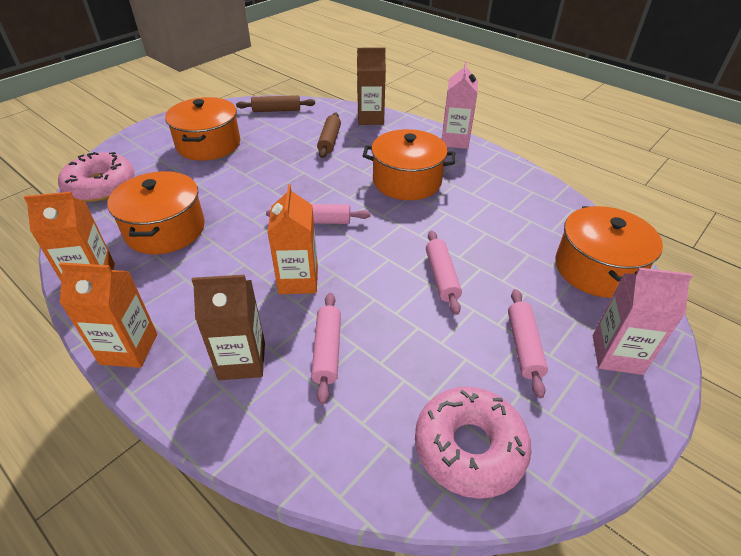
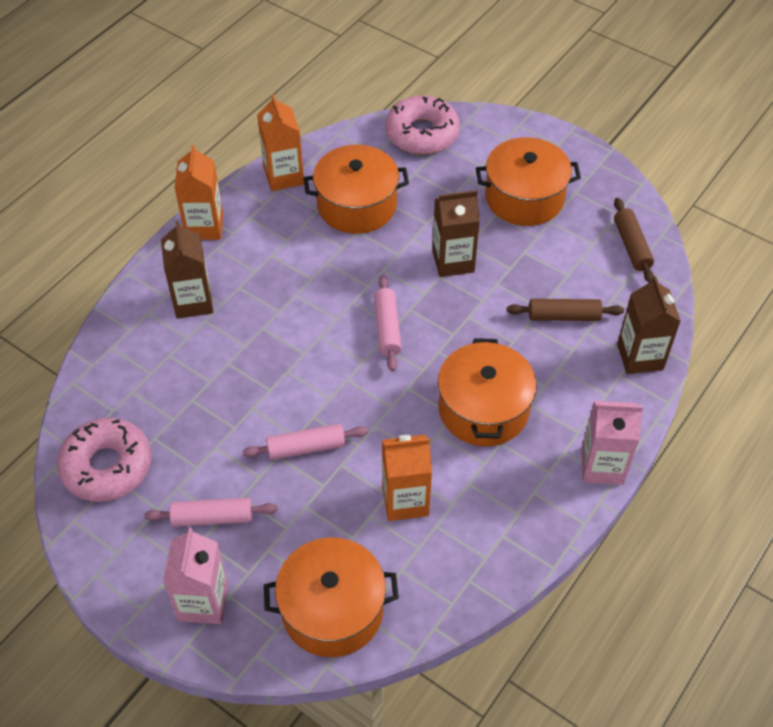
camera: 85 degrees right, 10 degrees up
(258, 182) = (453, 261): none -> brown carton
(298, 280) = (291, 325): orange carton -> orange carton (405, 500)
(327, 351) = (204, 359): pink rolling pin -> none

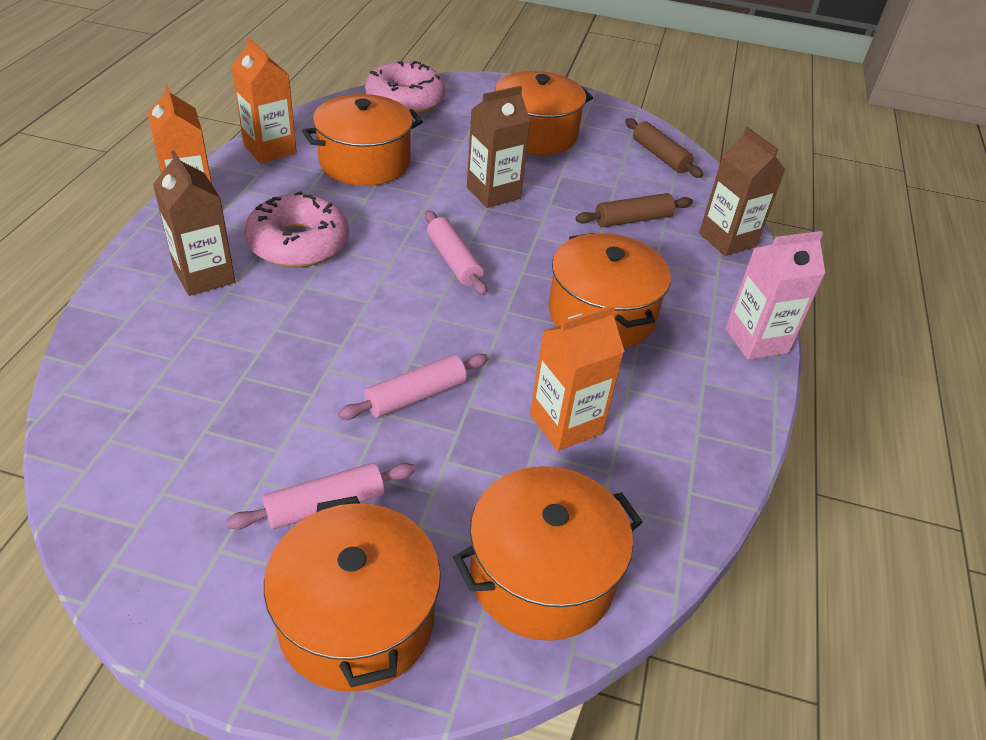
camera: 25 degrees left, 10 degrees down
(107, 466) = (145, 480): pink donut -> pink donut (298, 243)
(203, 602) = (356, 619): pink carton -> orange pot

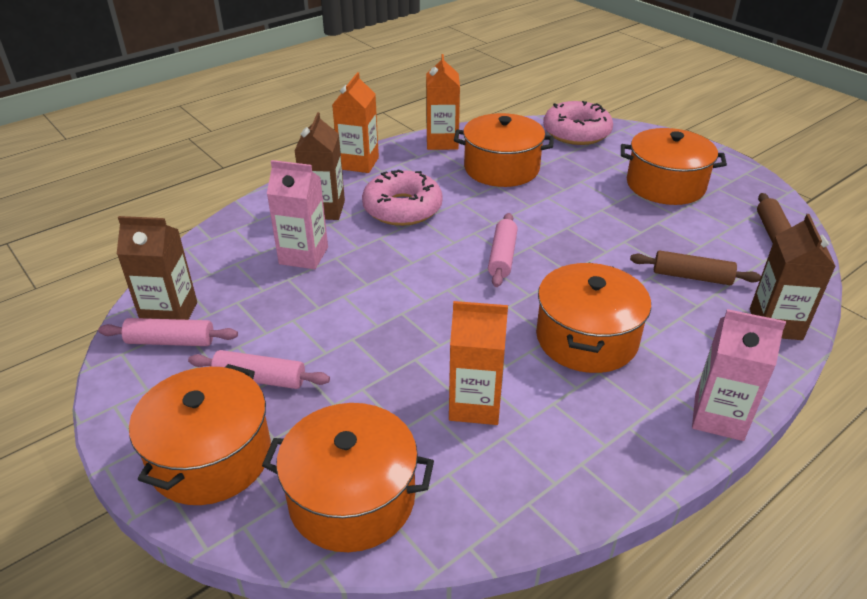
camera: 40 degrees right, 5 degrees down
(234, 341) = (303, 255): none -> pink carton
(416, 396) = (384, 337): pink rolling pin -> pink rolling pin (171, 341)
(493, 193) = (583, 218): brown carton -> brown carton (170, 314)

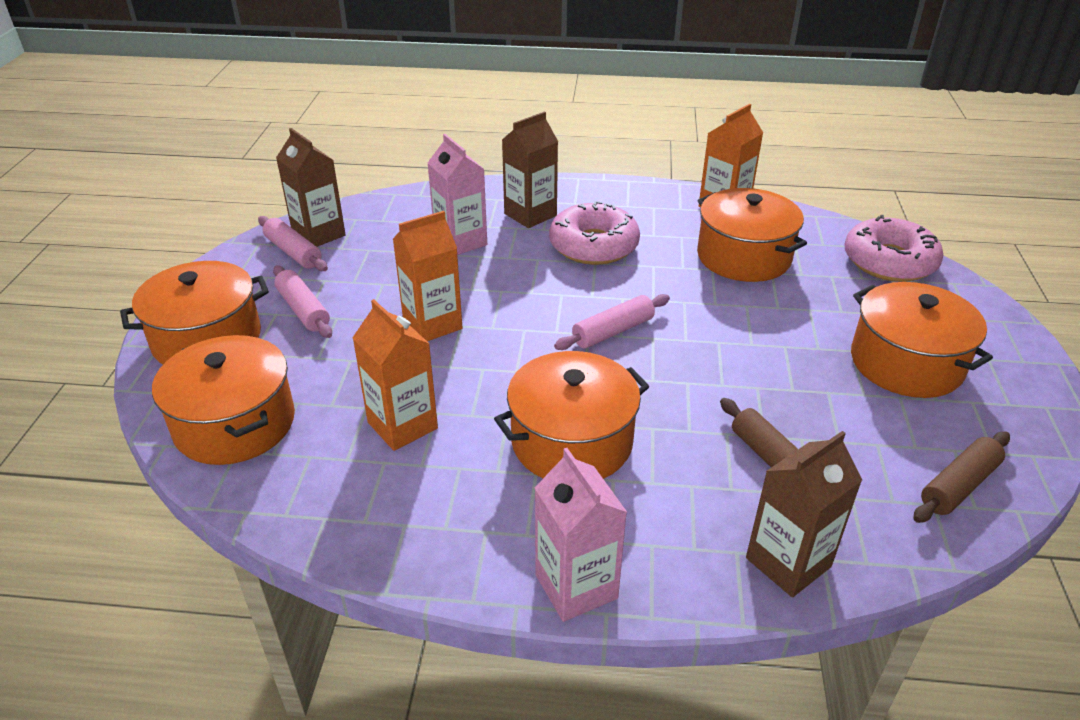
camera: 45 degrees right, 0 degrees up
(358, 163) = (617, 190): orange carton -> orange carton (432, 324)

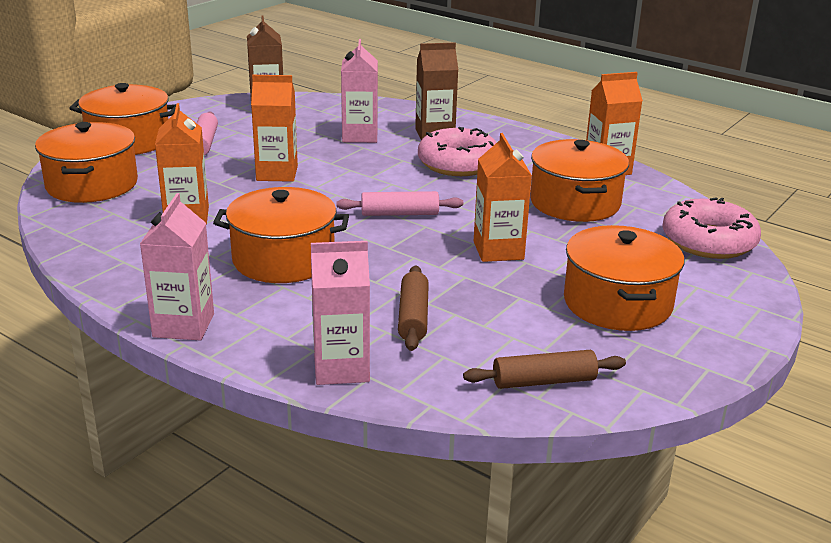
camera: 30 degrees right, 10 degrees down
(293, 252) = (238, 112): pink rolling pin -> none
(748, 342) = (498, 250): none -> orange carton
(788, 562) = (341, 368): brown carton -> pink carton

